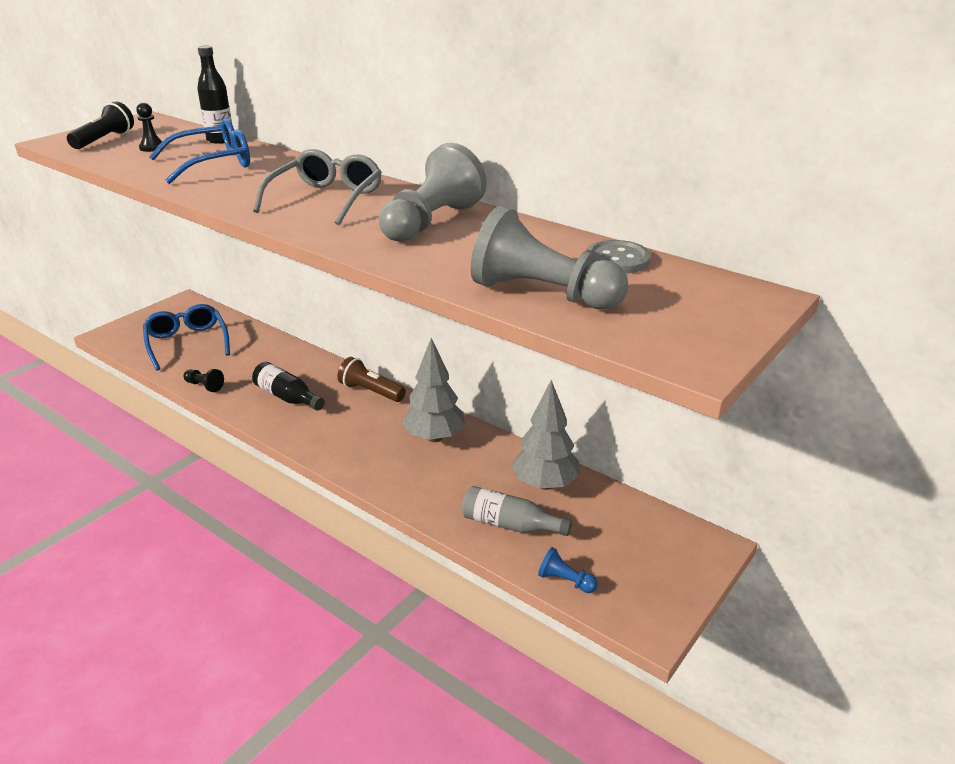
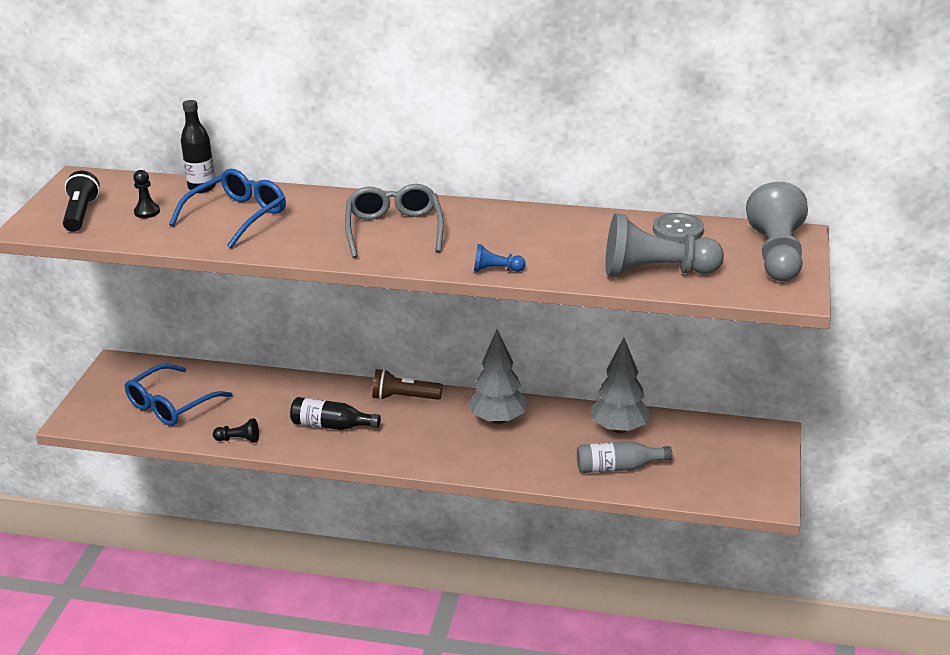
camera: 25 degrees left, 0 degrees up
(187, 343) = (171, 405): blue glasses -> blue glasses turned 90 degrees counterclockwise
(431, 222) = (508, 231): grey pawn -> grey pawn (777, 255)
(565, 581) = (690, 492): blue pawn -> blue pawn (496, 270)

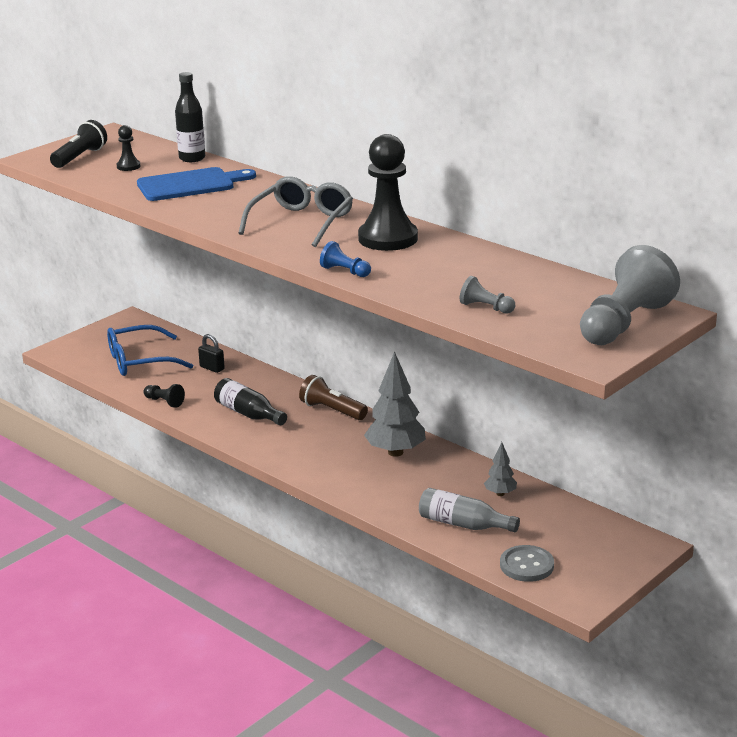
camera: 30 degrees right, 5 degrees down
(237, 217) = (190, 185): blue glasses -> blue cutting board
(250, 390) = (212, 368): none -> black padlock
(491, 226) = (388, 238): none -> black pawn
(619, 429) = (500, 494): grey tree -> grey tree, size x0.51
(656, 271) = (486, 307): grey pawn -> grey pawn, size x0.45
(678, 230) = (555, 281): grey button -> grey button (526, 565)

